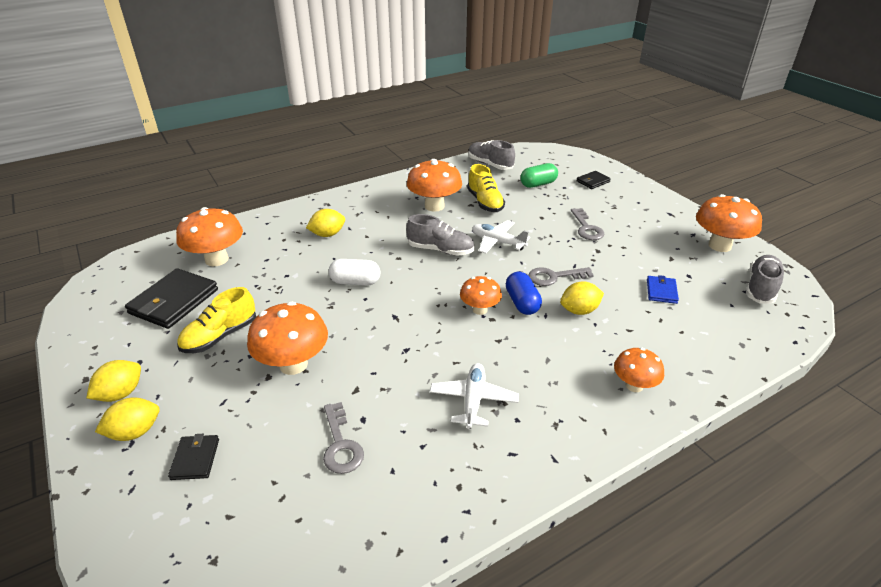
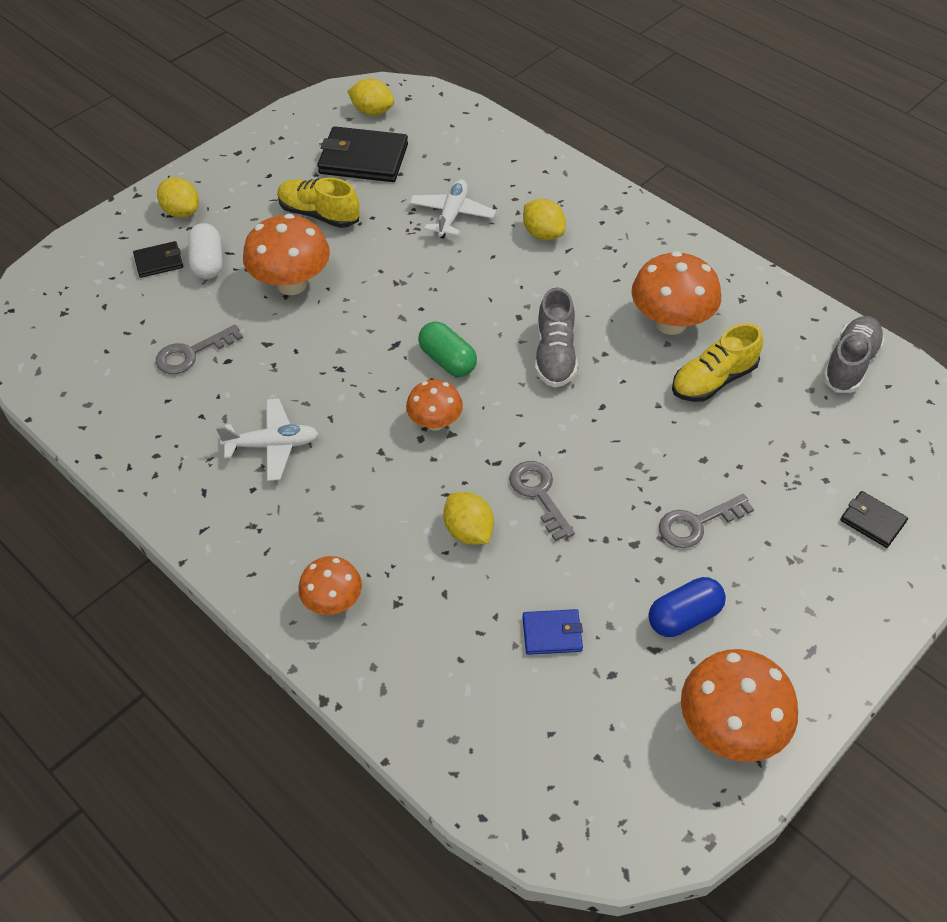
camera: 75 degrees right, 15 degrees up
(121, 394) = (224, 182): yellow lemon -> yellow lemon (372, 111)
(216, 259) = (449, 159): orange mushroom -> none
(355, 282) = (450, 290): white capsule -> white capsule (208, 263)
(497, 242) = (603, 415): white plane -> white plane (452, 215)
(522, 303) = (464, 465): blue capsule -> blue capsule (684, 617)
(538, 184) = (815, 441): green capsule -> green capsule (447, 360)
(761, 288) = (615, 784): grey shoe -> none

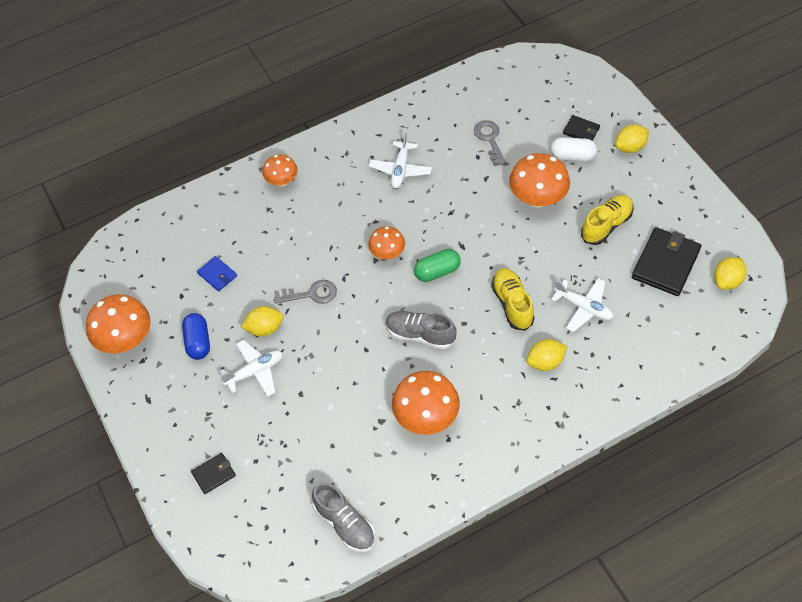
camera: 110 degrees right, 5 degrees up
(159, 262) = (581, 131): black wallet -> black wallet turned 60 degrees counterclockwise
(468, 531) = (300, 252): yellow lemon -> yellow lemon (264, 328)
(552, 634) = (217, 275): blue wallet -> blue wallet turned 60 degrees counterclockwise
(697, 524) = (255, 372): grey key -> white plane
(713, 380) = (363, 425): yellow shoe -> yellow shoe (512, 304)

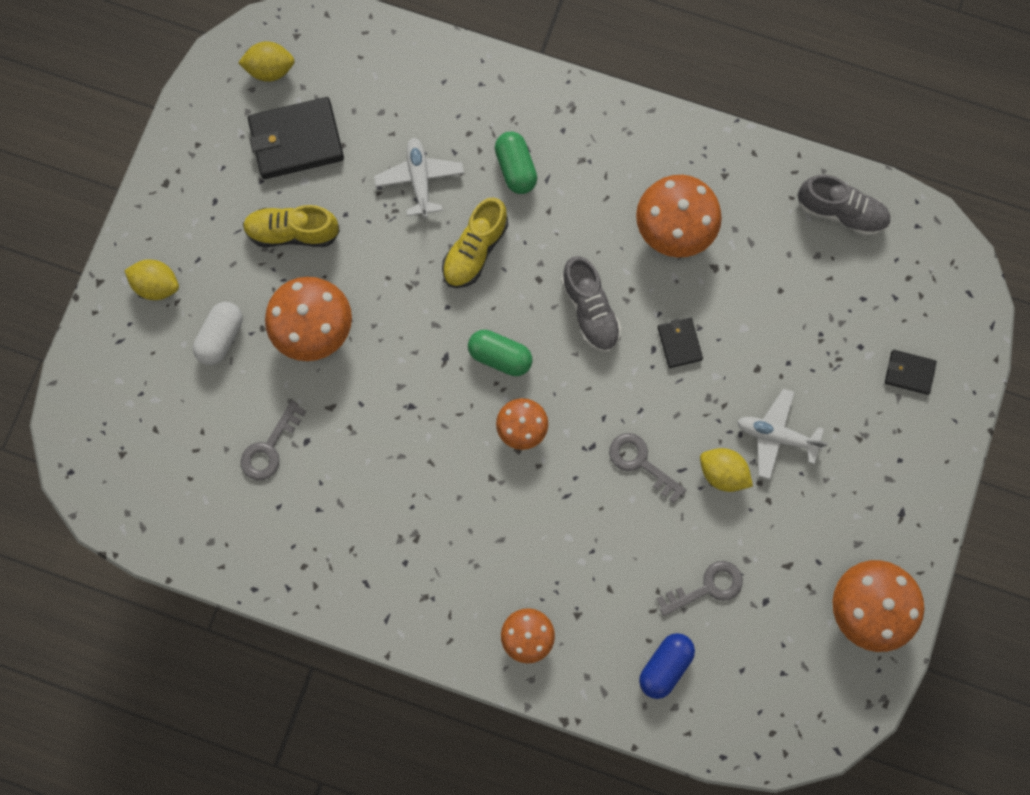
camera: 135 degrees left, 20 degrees up
(198, 342) = (798, 527): blue capsule -> blue capsule (665, 665)
(217, 275) = (707, 587): blue wallet -> grey key
(345, 524) = (840, 212): grey shoe -> grey shoe turned 105 degrees clockwise
(400, 170) = (397, 512): white plane -> none
(545, 362) = (515, 168): yellow lemon -> green capsule
(572, 156) = (221, 337): white capsule -> white capsule turned 60 degrees clockwise
(581, 131) = (174, 356): black wallet -> black wallet (679, 343)

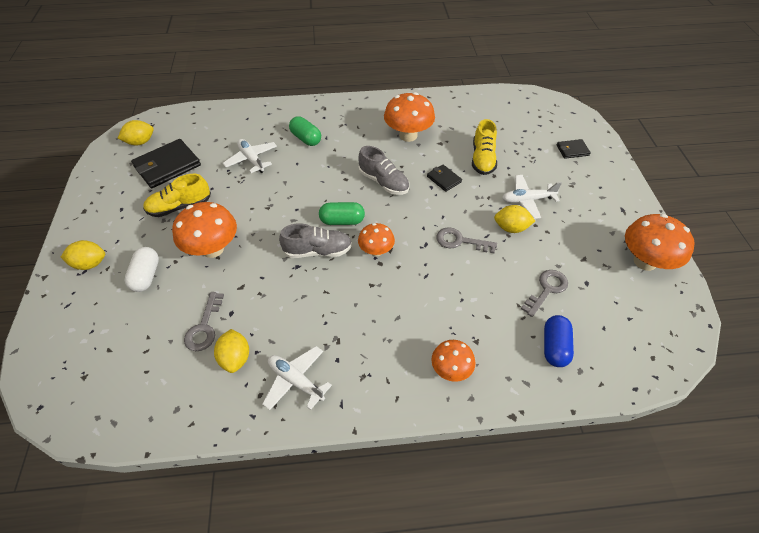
camera: 25 degrees left, 25 degrees down
(292, 507) = (235, 358): none -> yellow lemon
(348, 568) = (296, 381): none -> white plane
(475, 250) = (300, 179): yellow shoe -> yellow shoe (482, 159)
(840, 212) = (487, 104): grey shoe -> grey shoe (318, 251)

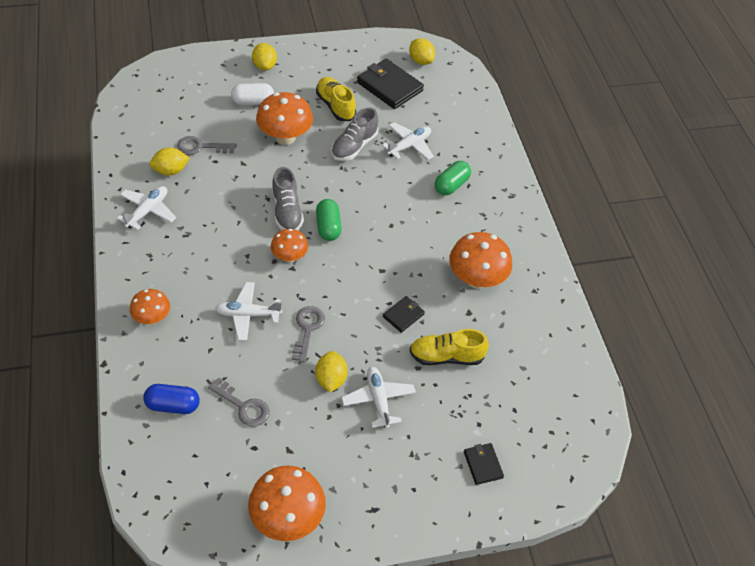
camera: 80 degrees right, 0 degrees up
(383, 182) = (390, 259): grey shoe -> grey shoe (354, 146)
(445, 285) = (248, 315): none -> white plane

